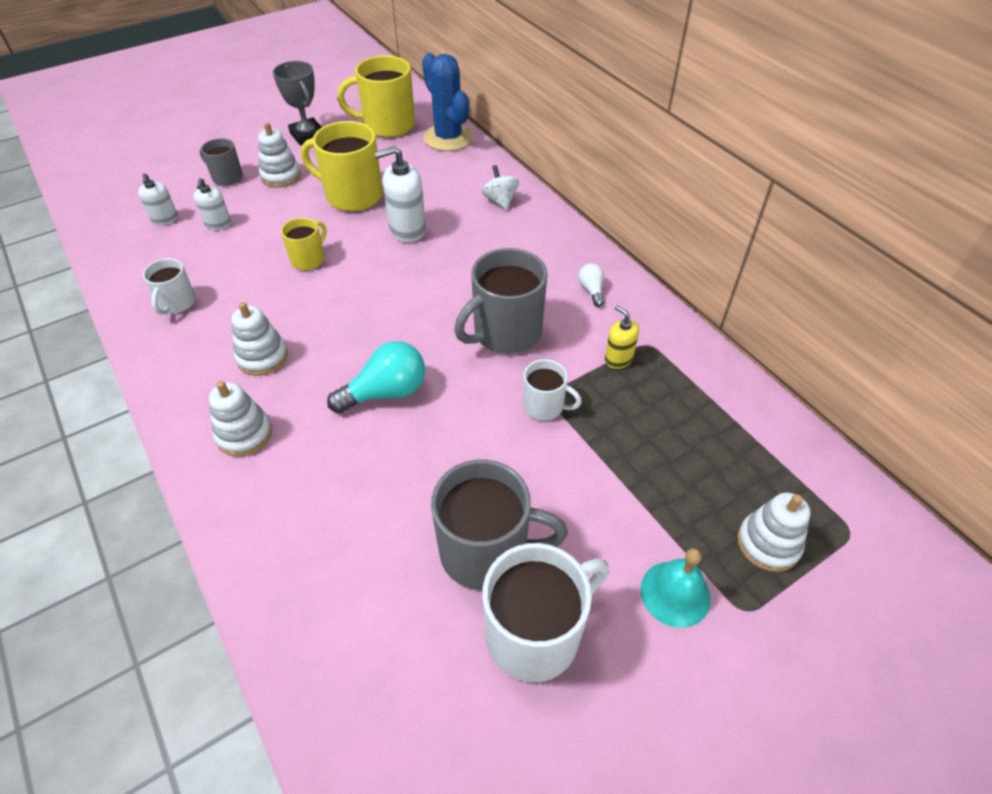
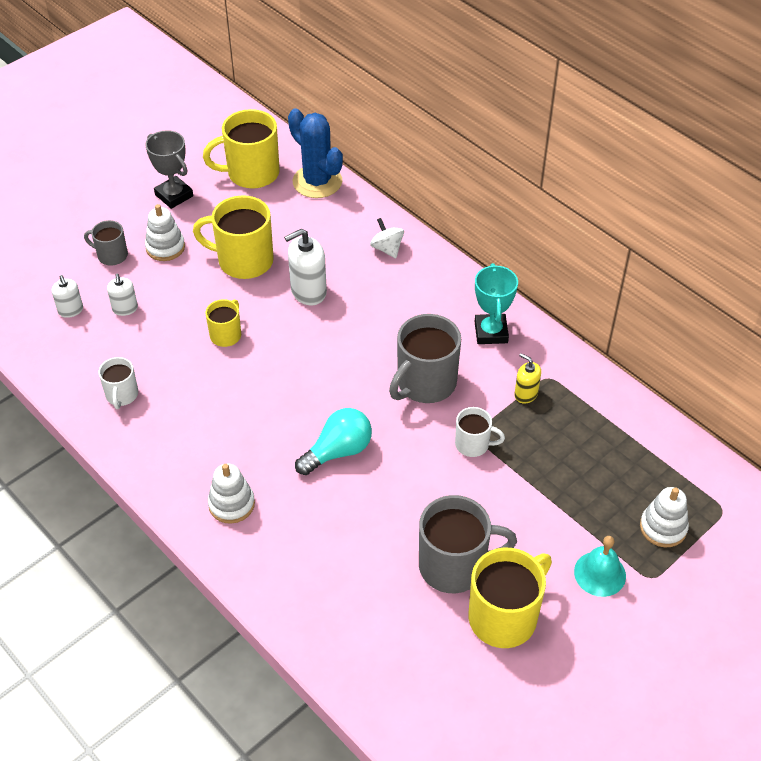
camera: 10 degrees left, 0 degrees up
(262, 357) = (220, 435): white stacking toy -> none
(535, 633) = (504, 617): white mug -> yellow mug
(591, 290) = (491, 332): white light bulb -> turquoise trophy

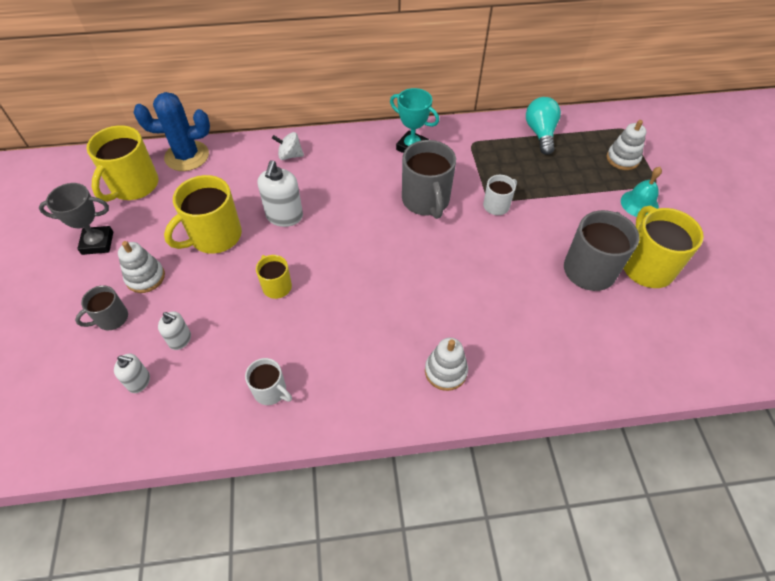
camera: 55 degrees left, 5 degrees up
(338, 451) = (446, 279): turquoise light bulb -> turquoise light bulb (540, 133)
(525, 394) = (476, 159): yellow soap dispenser -> none

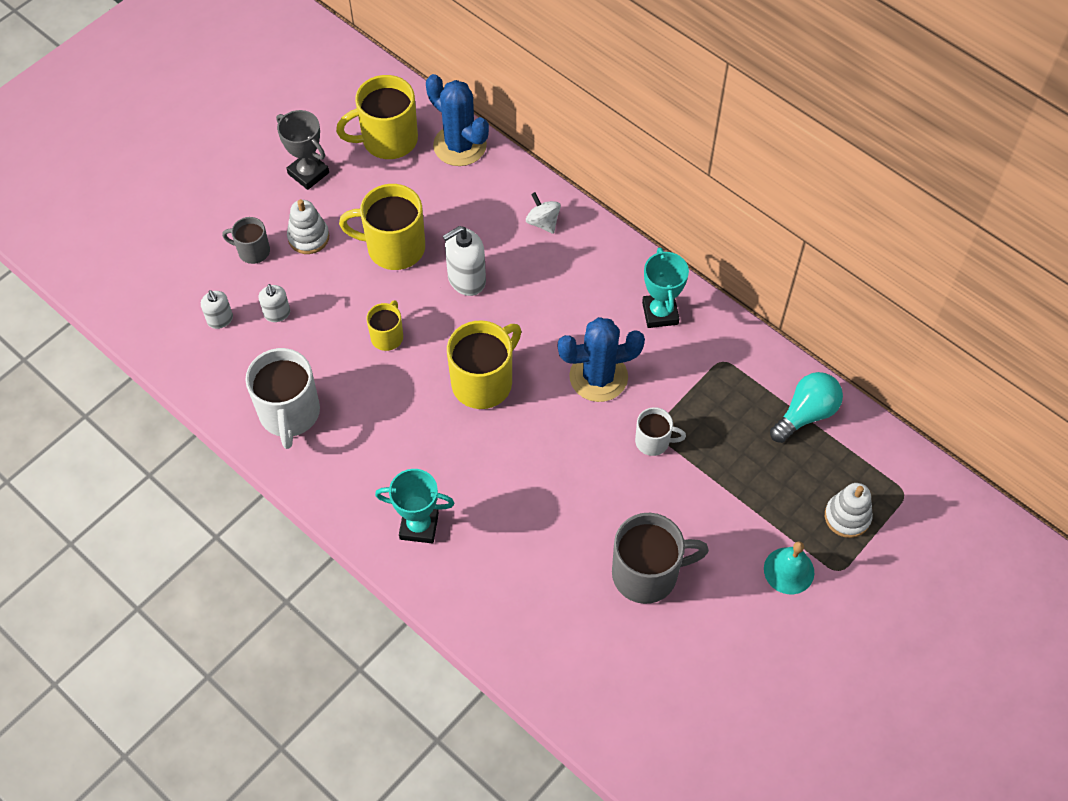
camera: 50 degrees right, 5 degrees up
(271, 391) = (289, 414): white mug -> white mug, size x1.82
(426, 201) = (598, 377): grey mug -> blue cactus
(445, 371) = (419, 526): white stacking toy -> turquoise trophy
(646, 266) = (700, 623): yellow mug -> yellow mug (483, 382)

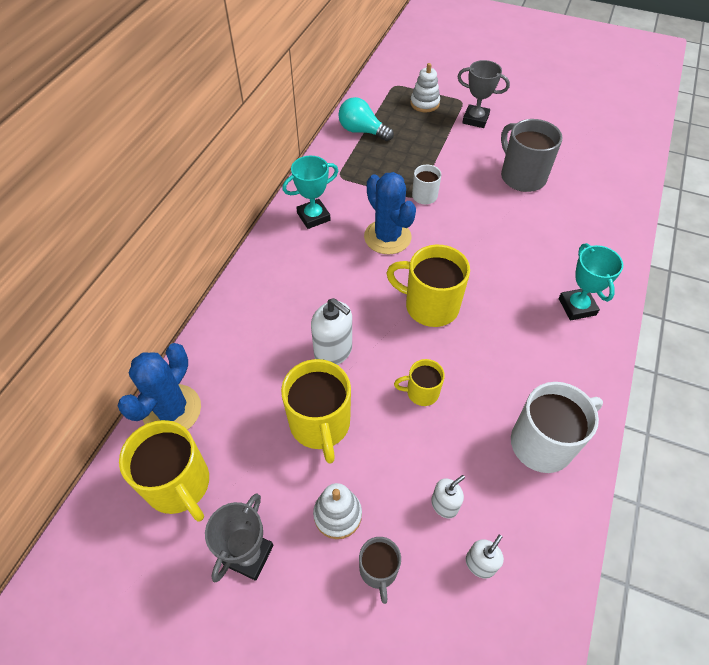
camera: 110 degrees left, 5 degrees down
(543, 222) = (249, 313): white spinning top -> none
(789, 570) = (475, 119): turquoise bell -> grey trophy

